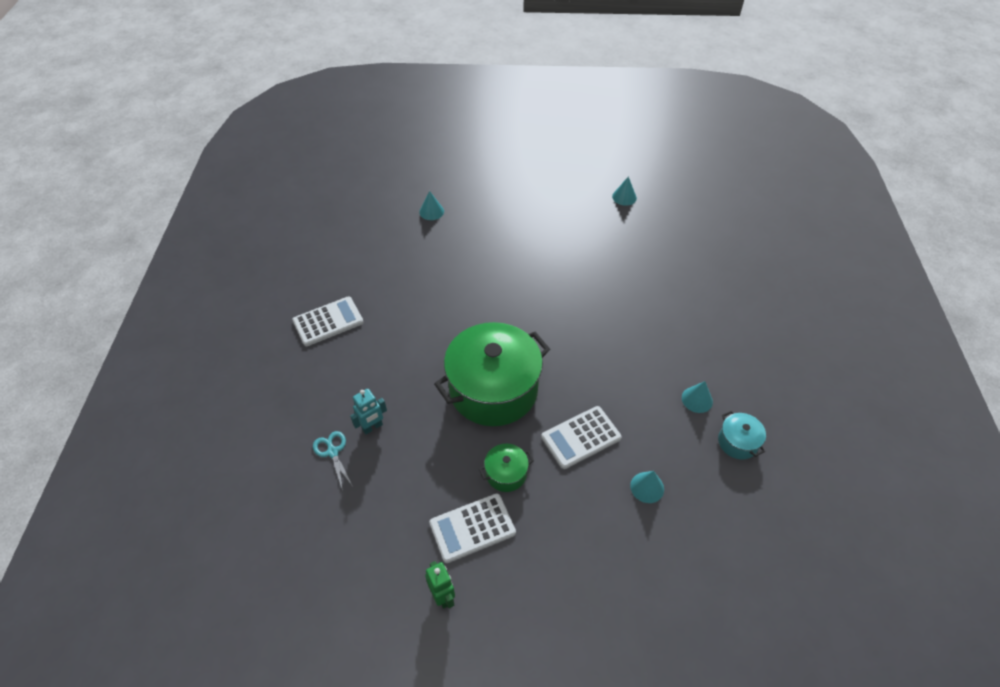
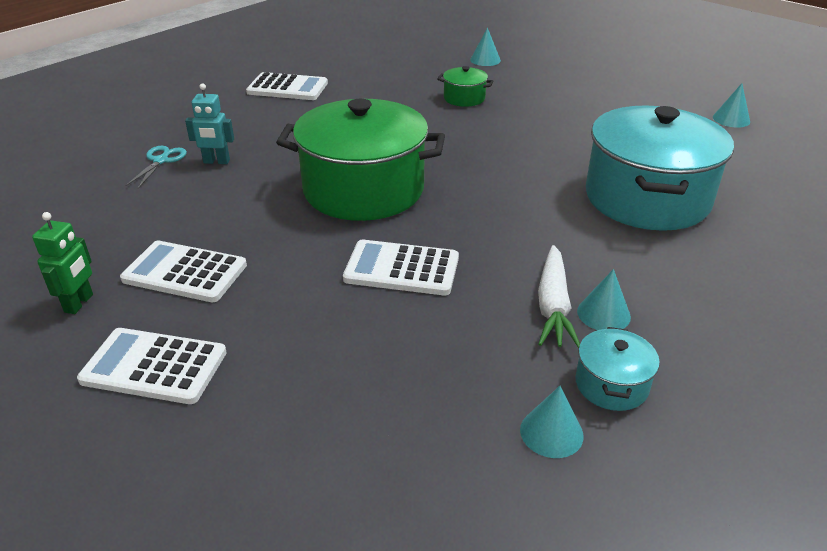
camera: 40 degrees right, 15 degrees down
(506, 473) = (280, 253): green pot -> green pot (464, 98)
(539, 598) = (154, 366): none -> white calculator
(642, 297) = (647, 198): none -> turquoise pot
(647, 487) = (419, 353): turquoise cone -> turquoise cone (551, 432)
(672, 410) = (553, 305): none -> white carrot

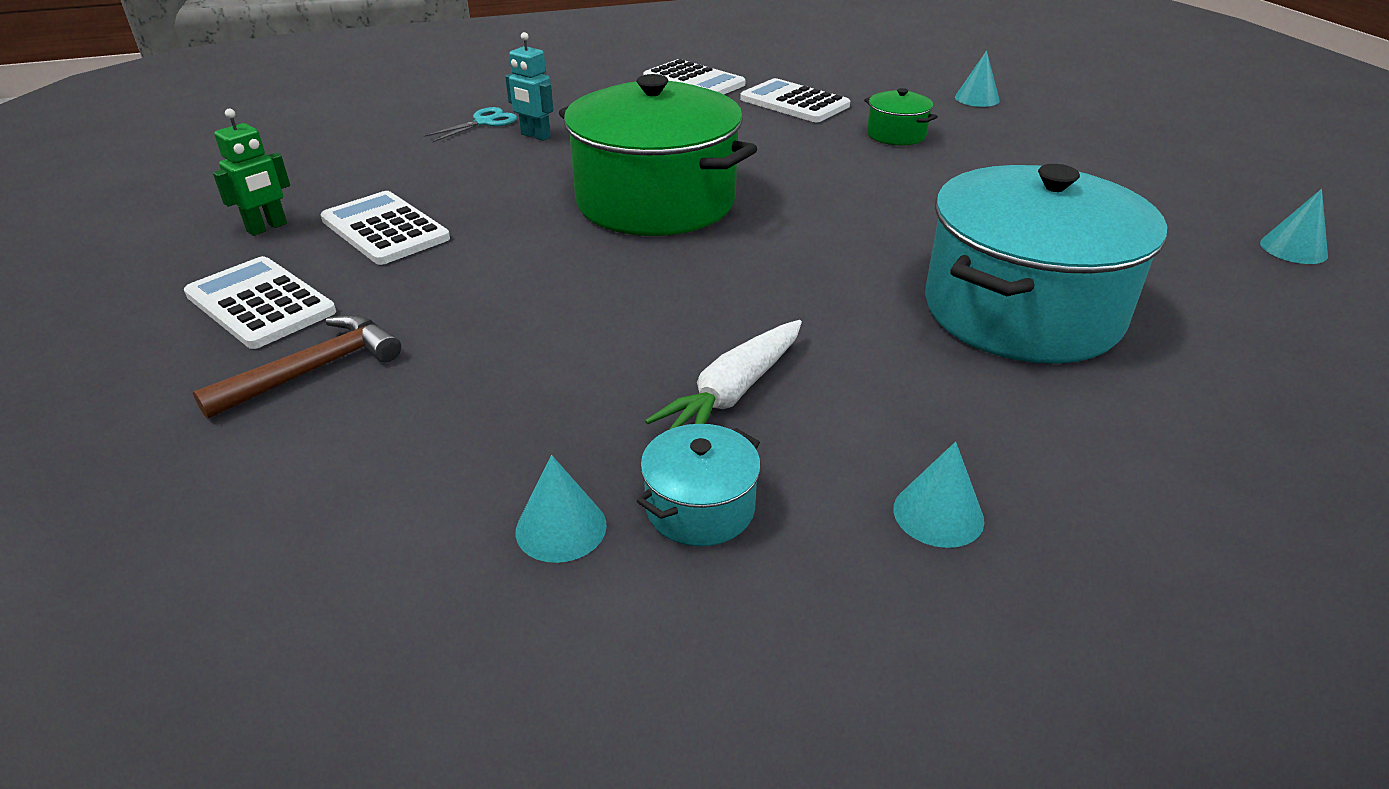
camera: 30 degrees right, 0 degrees up
(264, 400) = (314, 370): none -> brown hammer
(402, 269) = (601, 293): white calculator -> white calculator (794, 102)
(603, 314) = (789, 425): turquoise cone -> turquoise cone (938, 514)

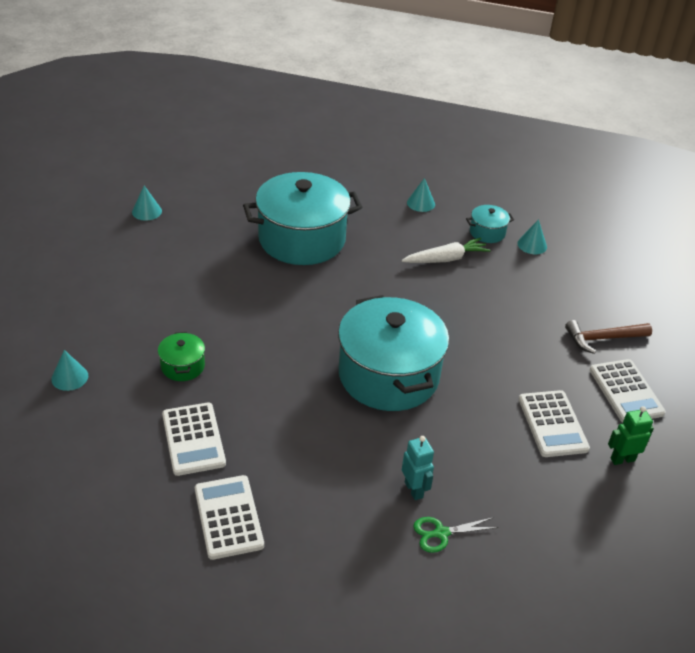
camera: 150 degrees left, 5 degrees up
(484, 122) = (441, 533): turquoise scissors -> green scissors
(655, 201) = (388, 375): green pot -> turquoise pot

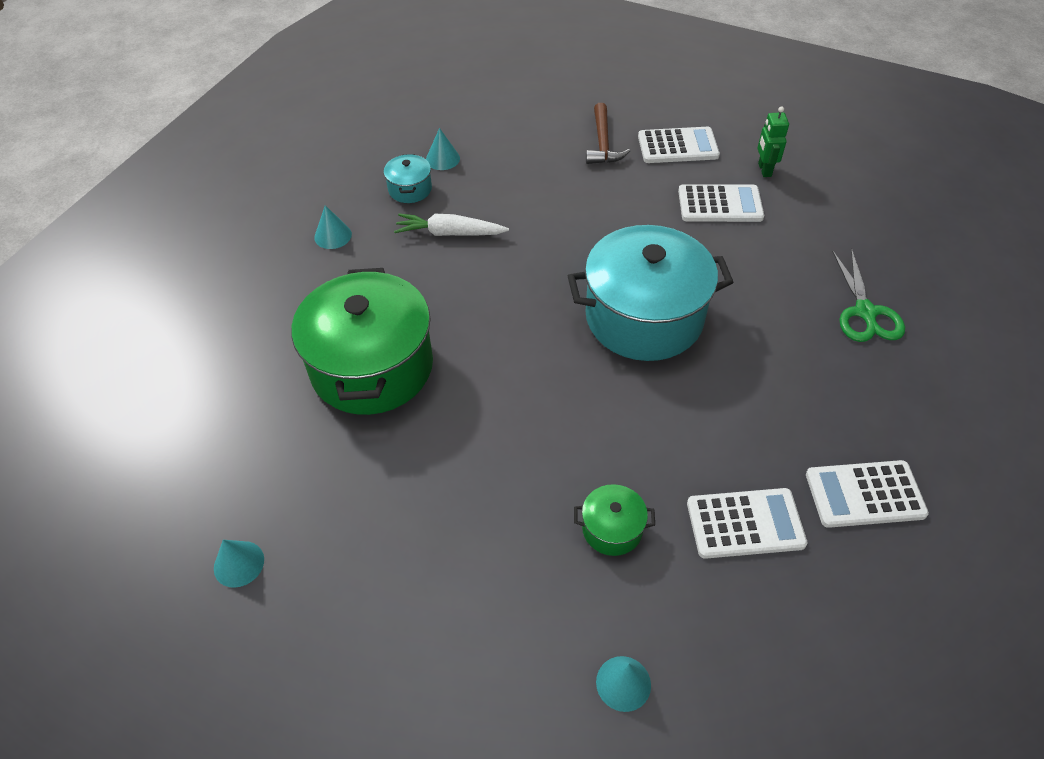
camera: 75 degrees left, 10 degrees up
(302, 239) = (372, 367): turquoise pot -> green pot
(414, 490) = (811, 323): turquoise robot -> none
(441, 533) = (865, 312): green scissors -> green scissors, size x1.51
(445, 259) = (450, 233): white carrot -> white carrot turned 75 degrees counterclockwise

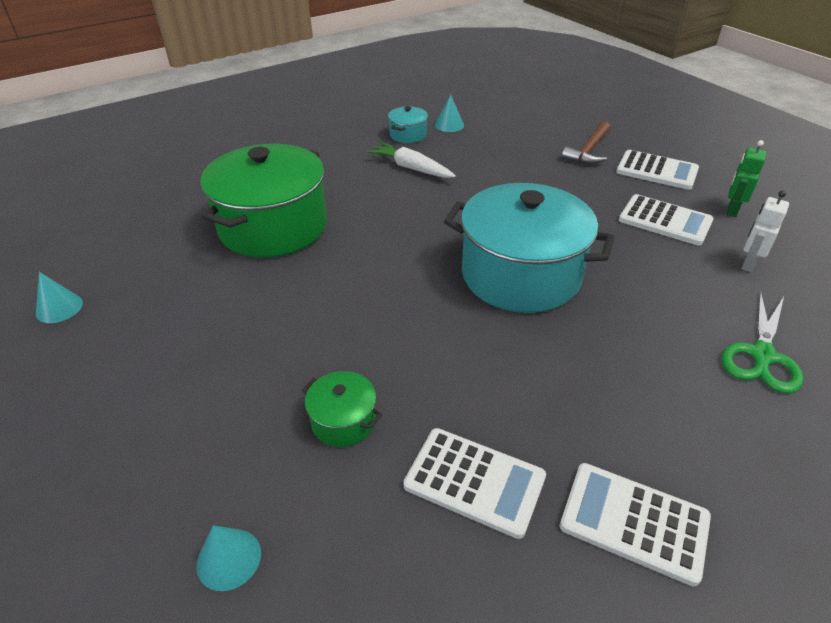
camera: 30 degrees right, 10 degrees down
(333, 236) = (327, 144): turquoise cone -> none
(808, 225) = (748, 264): none -> white robot

